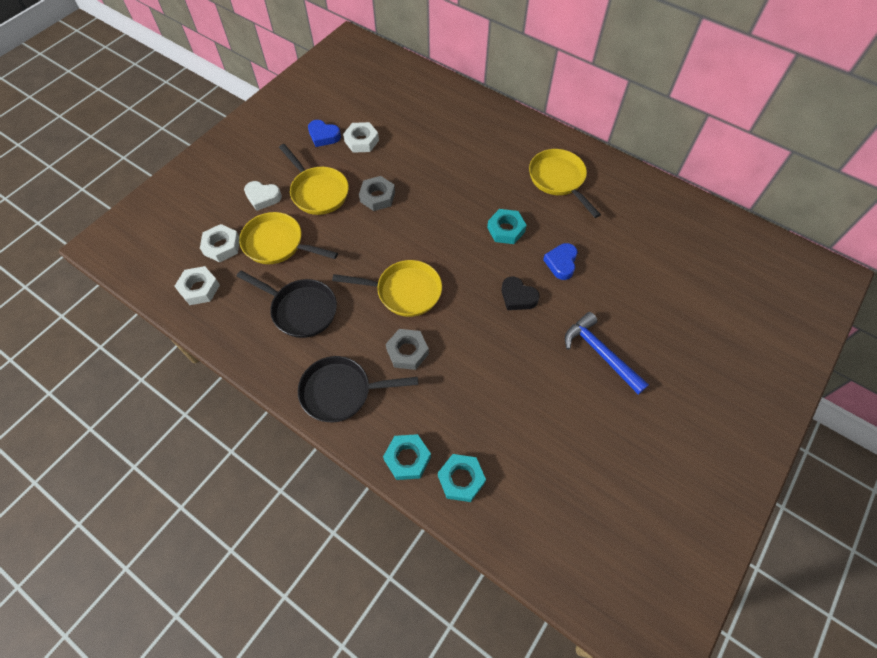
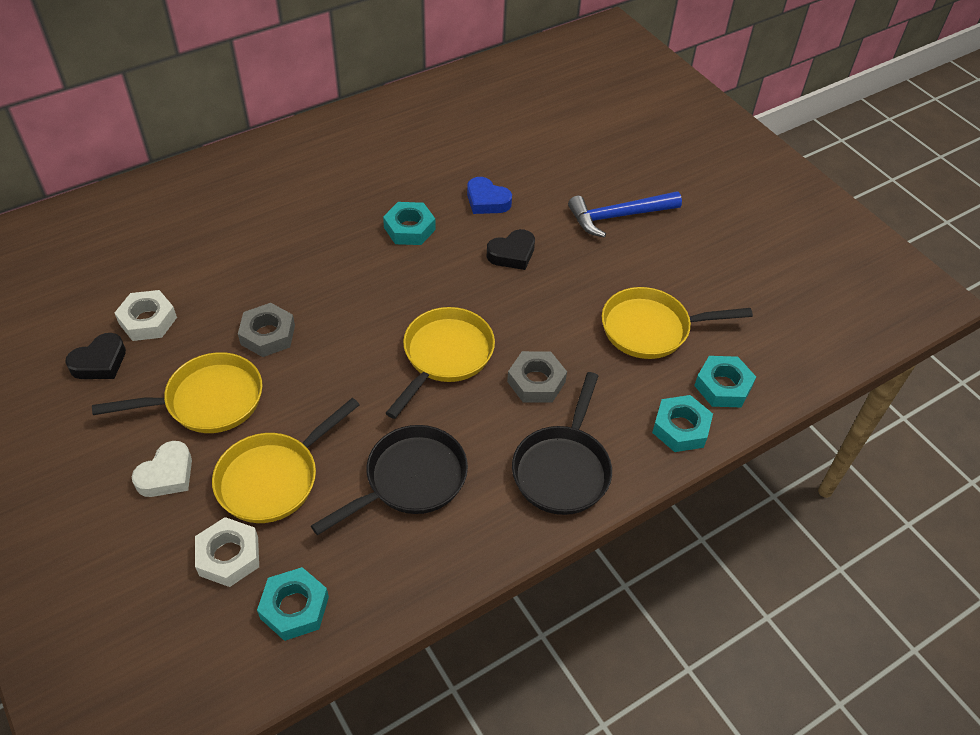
camera: 70 degrees left, 10 degrees down
(199, 288) = (294, 607): white nut -> turquoise nut
(323, 136) = (100, 362): blue heart -> black heart
(559, 180) = (366, 156): yellow pan -> yellow pan (651, 329)

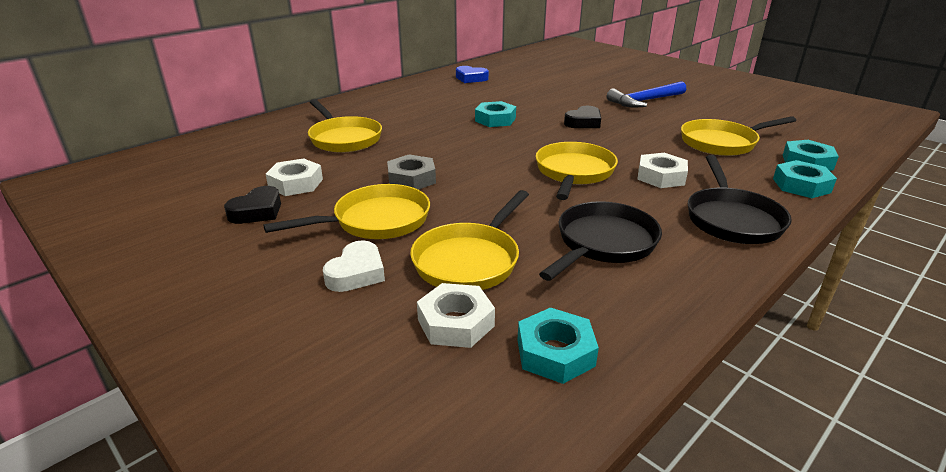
camera: 10 degrees left, 20 degrees down
(221, 239) = (344, 138): none -> yellow pan
(487, 201) = (544, 103): blue heart -> blue heart (471, 78)
(536, 382) = (661, 176): grey nut -> white nut

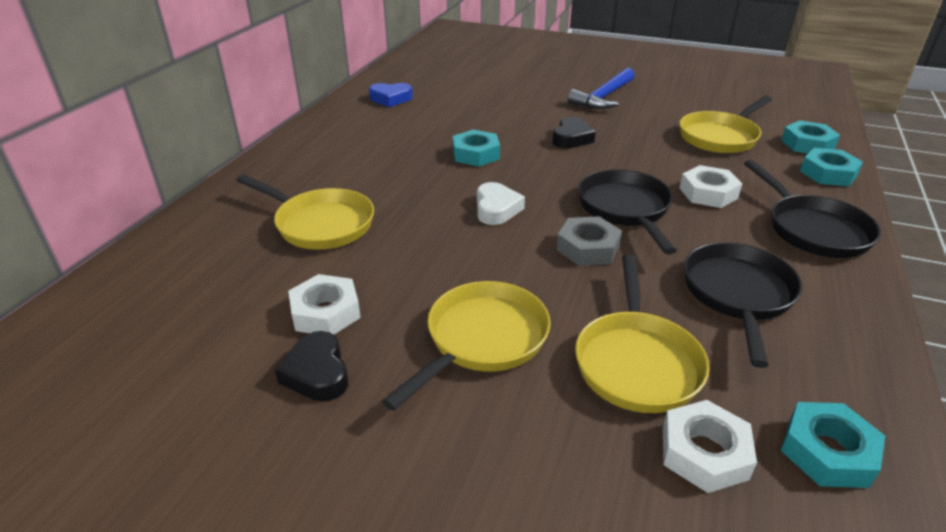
camera: 25 degrees left, 5 degrees up
(257, 211) = (317, 373): black heart -> black heart turned 150 degrees clockwise
(356, 273) = (535, 425): white heart -> white heart (496, 209)
(411, 179) = (464, 265): grey nut -> grey nut (587, 248)
(573, 173) = (625, 209): yellow pan -> black pan

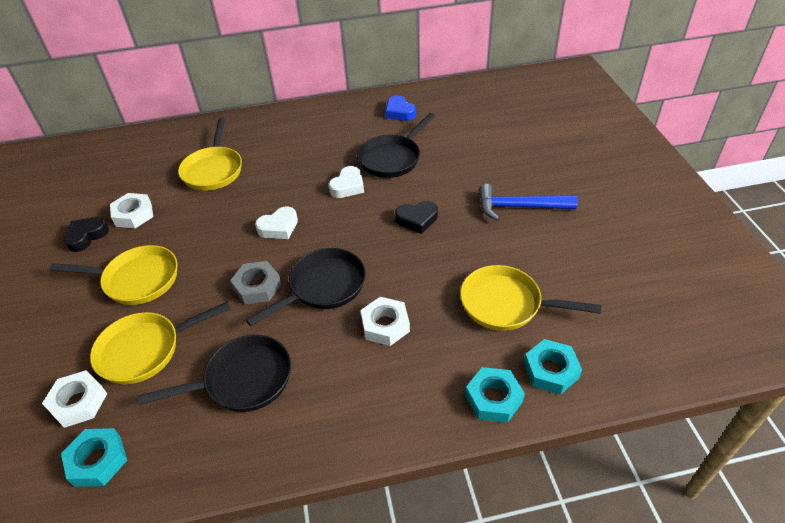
camera: 60 degrees right, 10 degrees up
(476, 154) = (348, 186): turquoise nut -> white heart
(813, 229) = (370, 406): black pan -> black pan (392, 158)

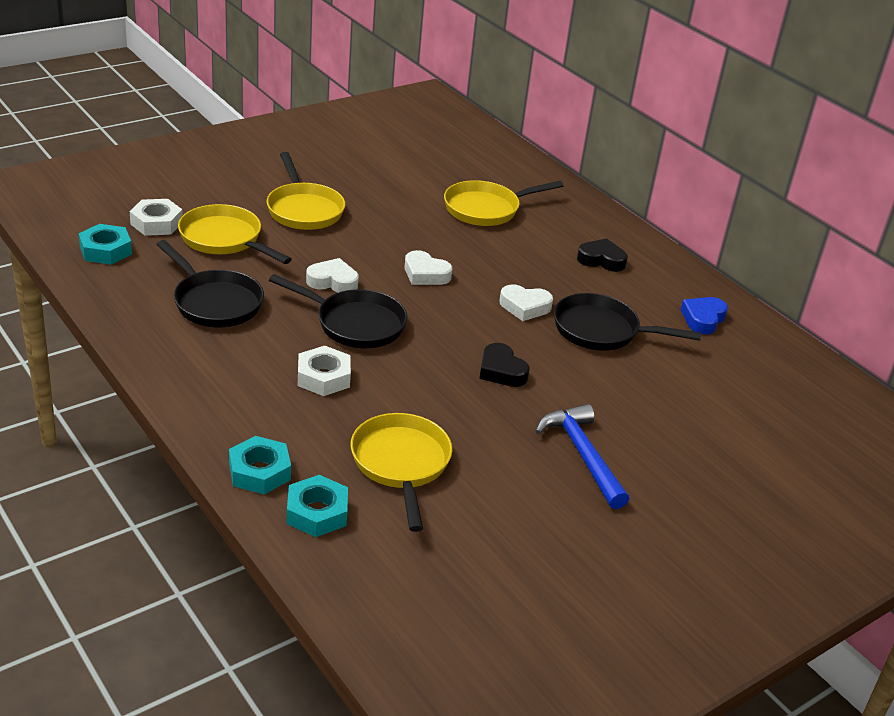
camera: 60 degrees right, 10 degrees down
(86, 236) = (342, 165): black heart -> black heart (601, 260)
(133, 215) = (387, 181): white nut -> none
(257, 286) = (333, 281): grey nut -> white heart

